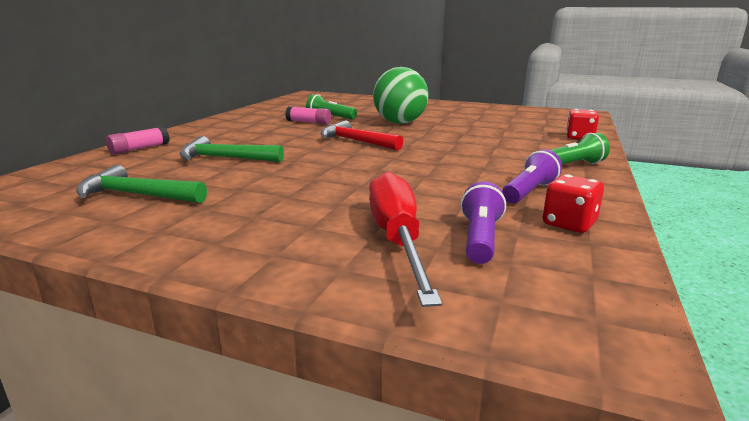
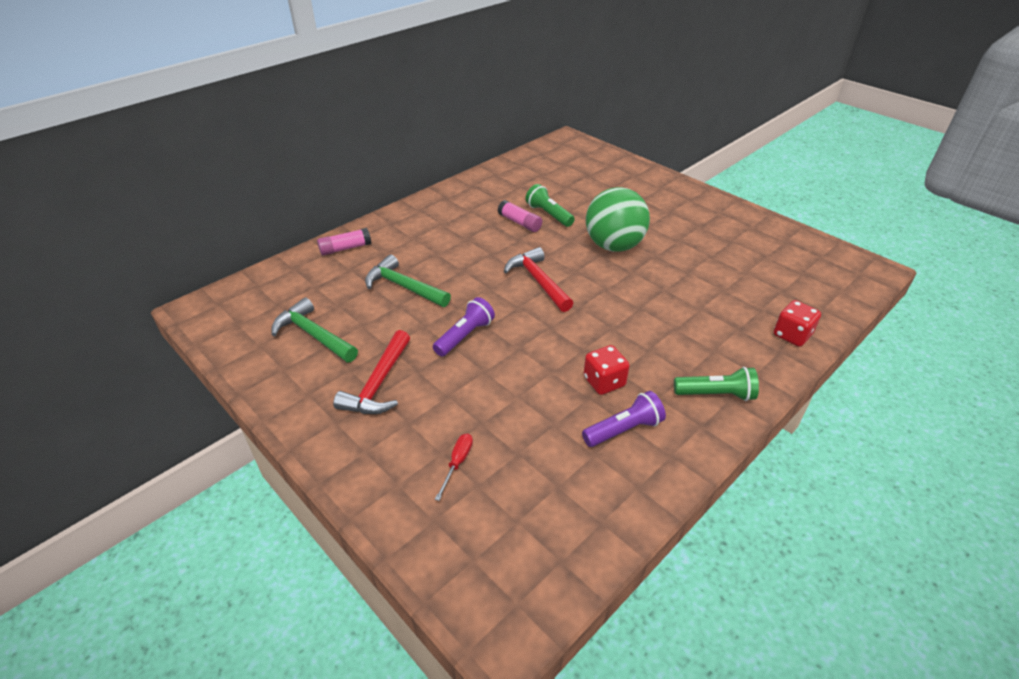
camera: 25 degrees right, 20 degrees up
(248, 210) = (379, 383): none -> red hammer
(397, 239) = (457, 463): red screwdriver -> red screwdriver, size x0.42
(480, 238) = (519, 485): purple flashlight -> purple flashlight (465, 336)
(569, 224) = (610, 491): red dice -> red dice (604, 382)

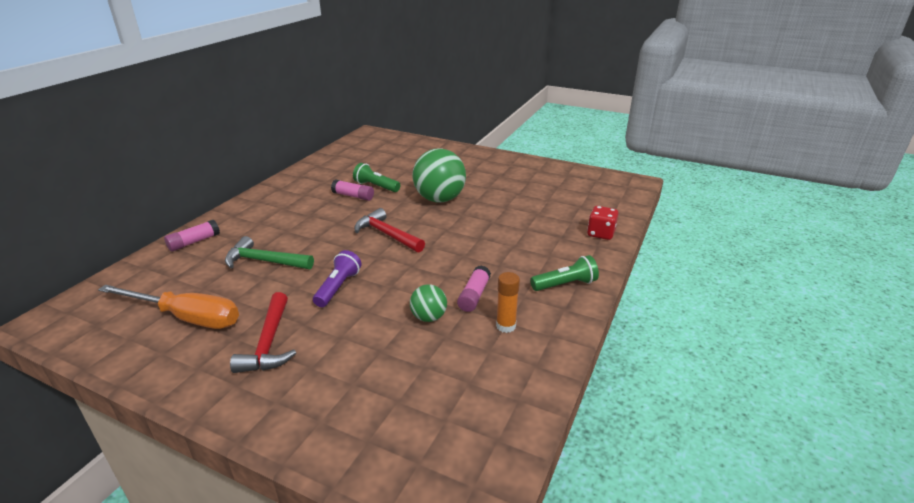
camera: 20 degrees left, 10 degrees down
(314, 335) = (186, 317): green hammer -> orange screwdriver
(457, 463) = (371, 388): red screwdriver -> none
(544, 396) = (428, 317): none -> green ball
(604, 382) = (474, 295): red dice -> pink glue stick
(624, 429) = (506, 326): purple flashlight -> orange glue stick

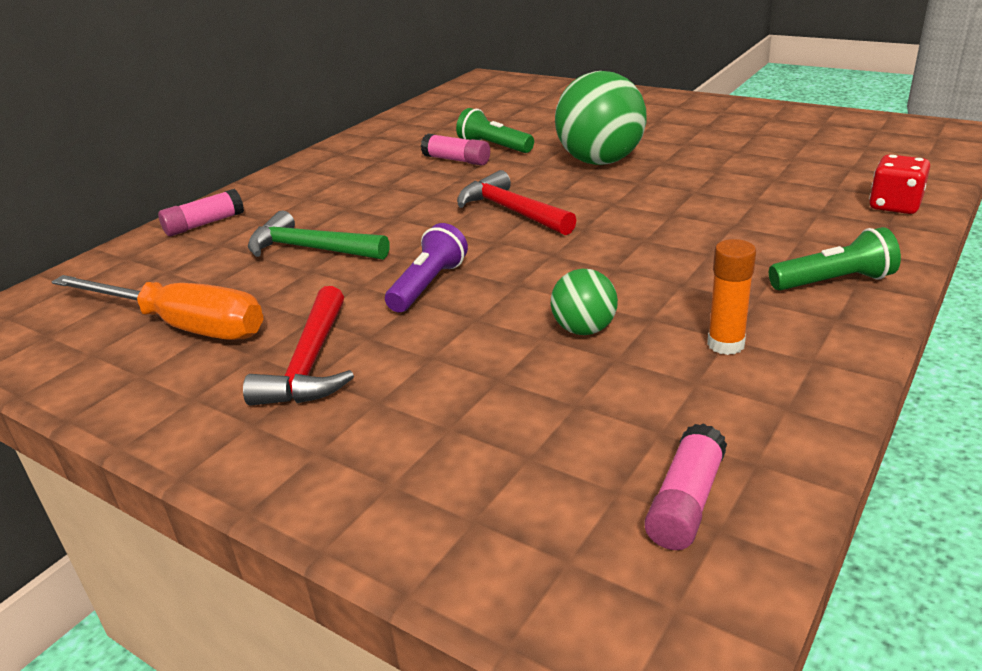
camera: 10 degrees right, 0 degrees up
(474, 295) = (665, 297): pink glue stick -> pink glue stick (685, 501)

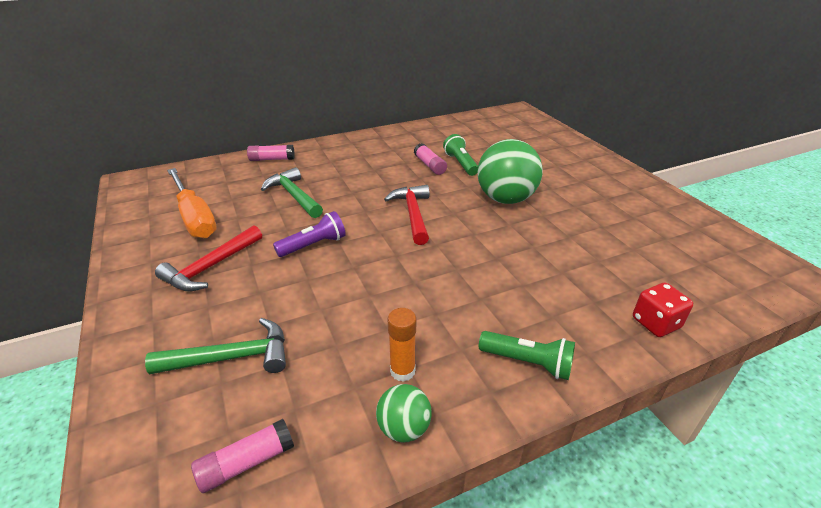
camera: 30 degrees right, 5 degrees up
(502, 429) = (231, 357): none -> green hammer
(584, 330) = (345, 316): green ball -> green ball (404, 428)

